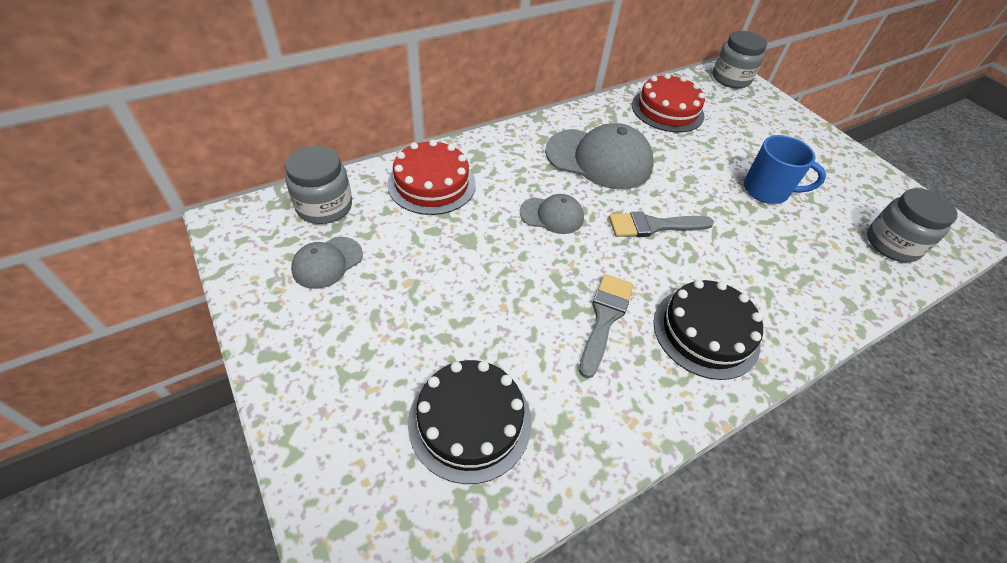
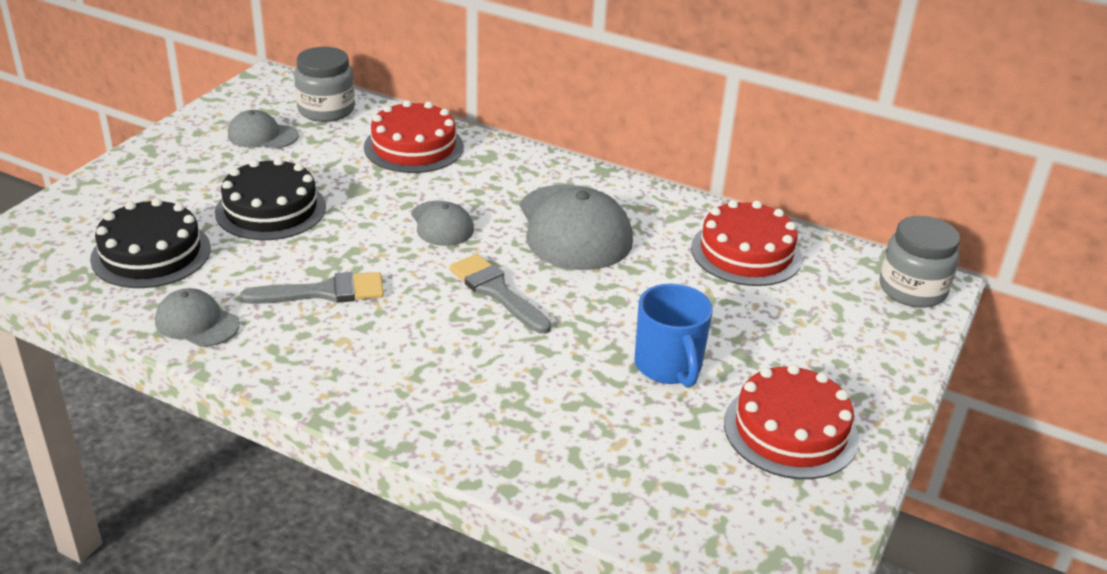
camera: 60 degrees right, 15 degrees down
(605, 423) = (197, 323): none -> grey cap
(706, 332) = (361, 361): black cake -> black cake (271, 209)
(839, 176) = (790, 430): none -> red cake
(892, 244) = (681, 500): grey jar -> none

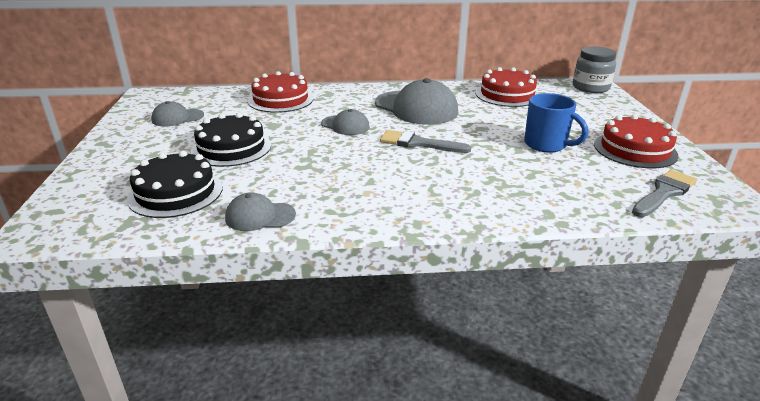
camera: 30 degrees left, 5 degrees down
(324, 292) = (322, 174): grey brush -> grey brush (664, 193)
(326, 110) = (204, 98): grey jar -> none

